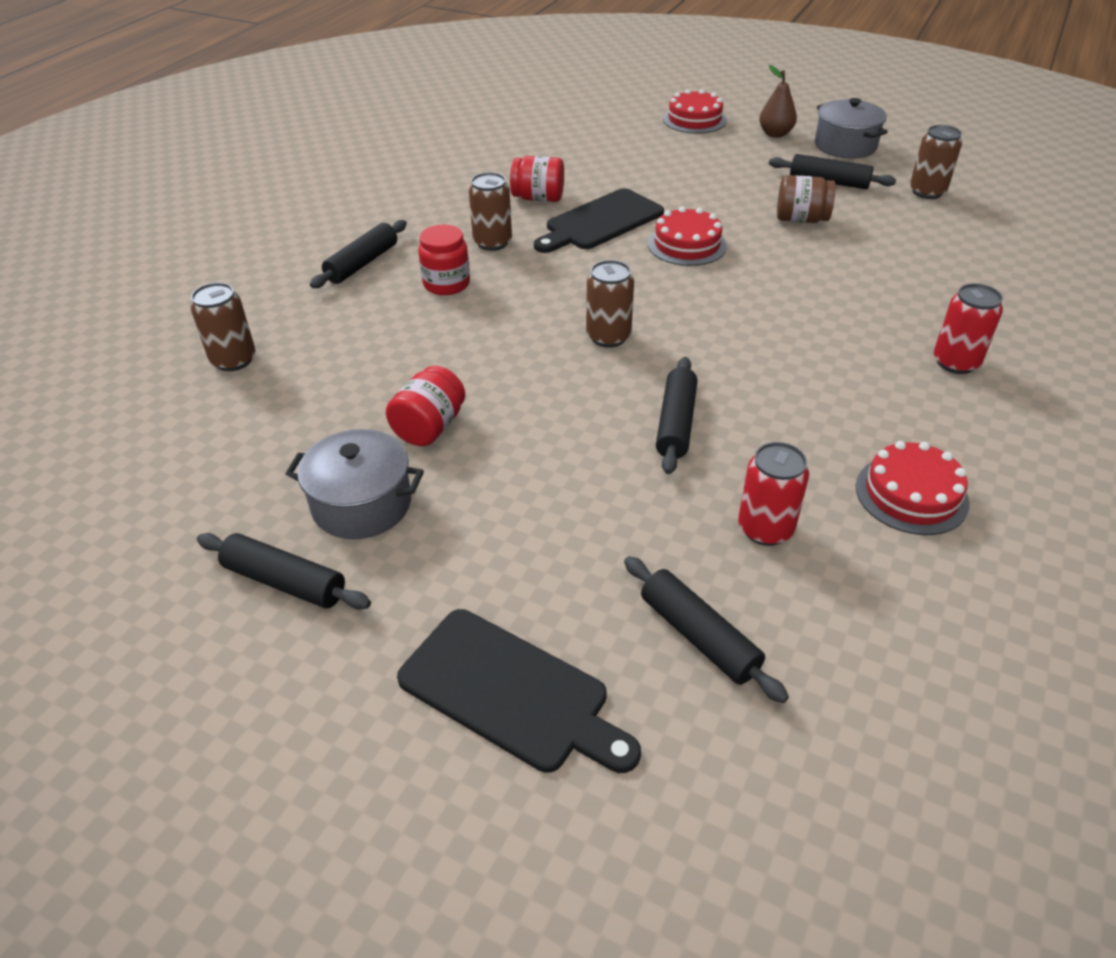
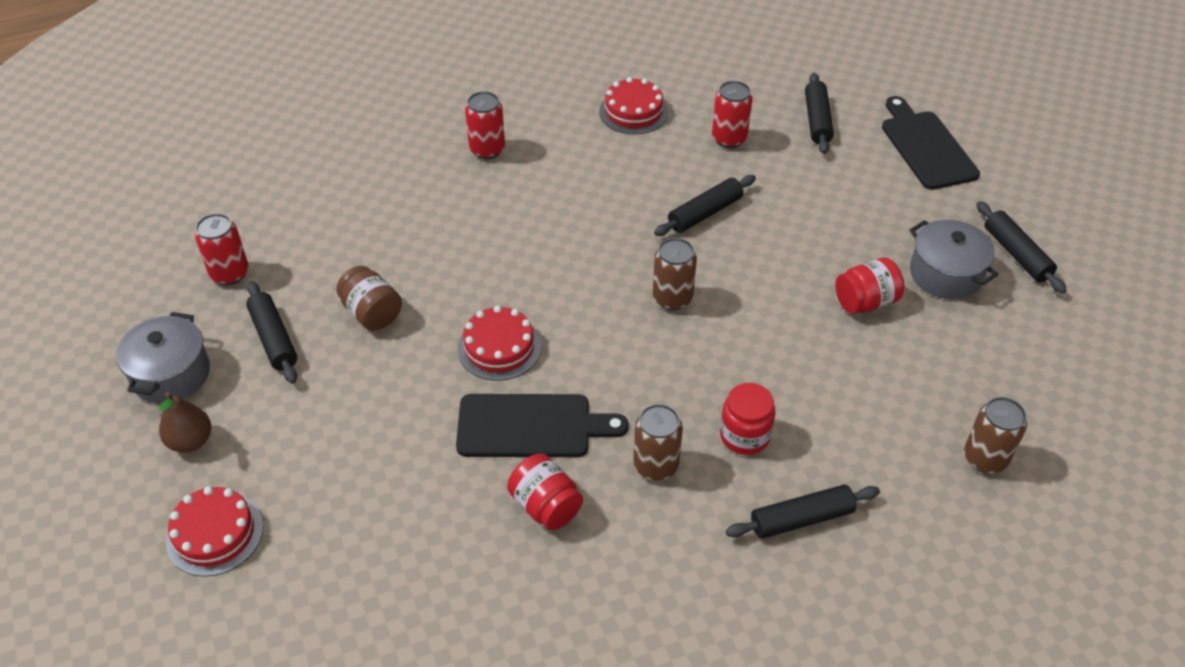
camera: 140 degrees left, 5 degrees up
(927, 192) = (230, 273): brown can -> red can

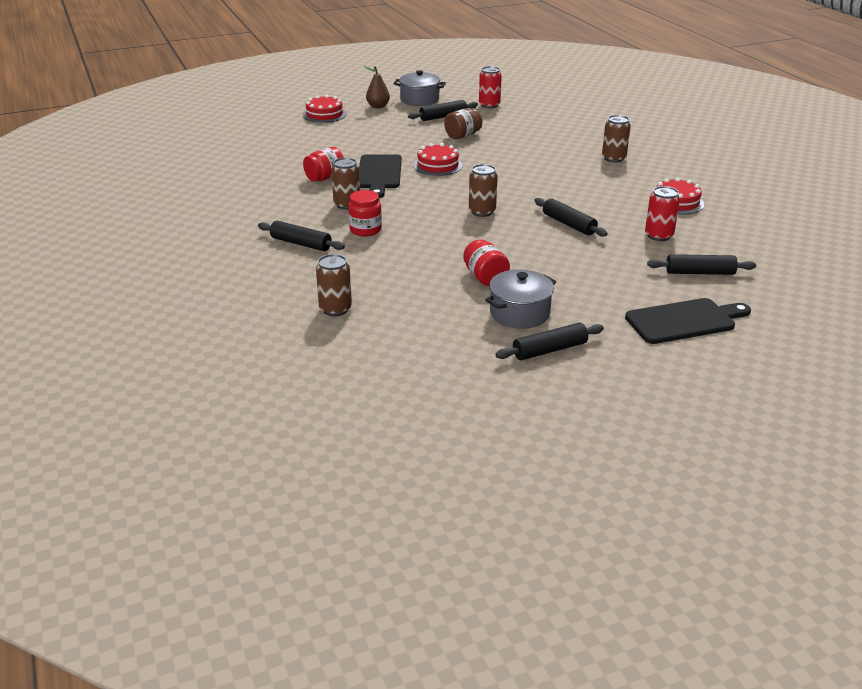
camera: 90 degrees right, 15 degrees down
(487, 149) = (613, 158): red can -> brown can
(801, 519) = (301, 243): black rolling pin -> black rolling pin turned 45 degrees counterclockwise

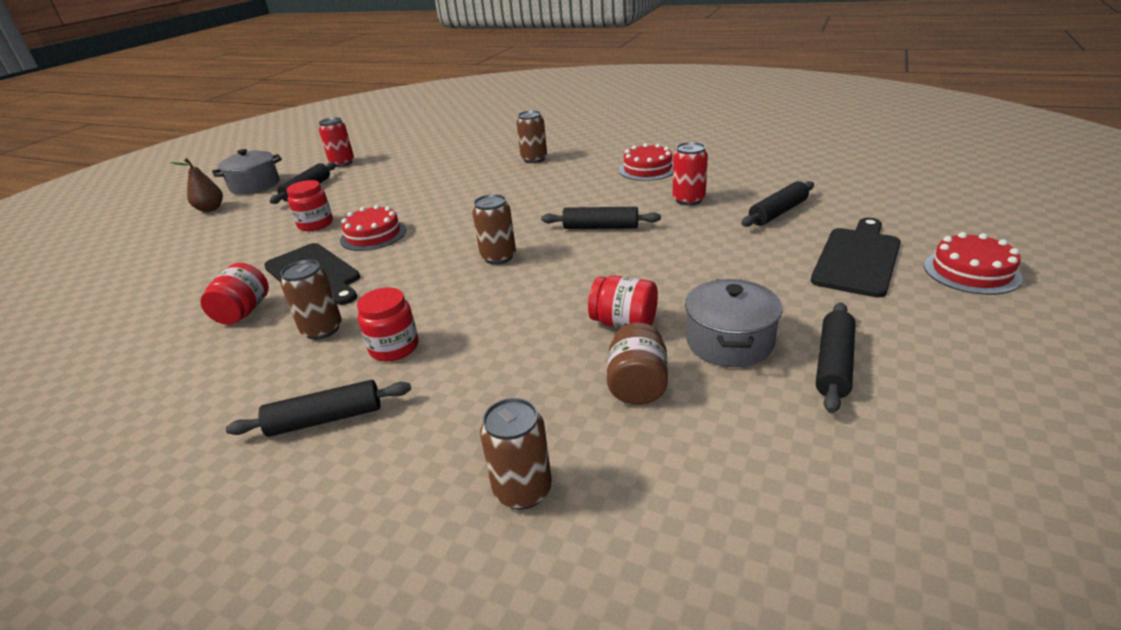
camera: 40 degrees left, 0 degrees up
(324, 114) = (145, 243): red cake -> red cake (971, 271)
(418, 143) = (315, 224): none -> red jar
(463, 135) = (356, 197): brown jar -> brown jar (637, 385)

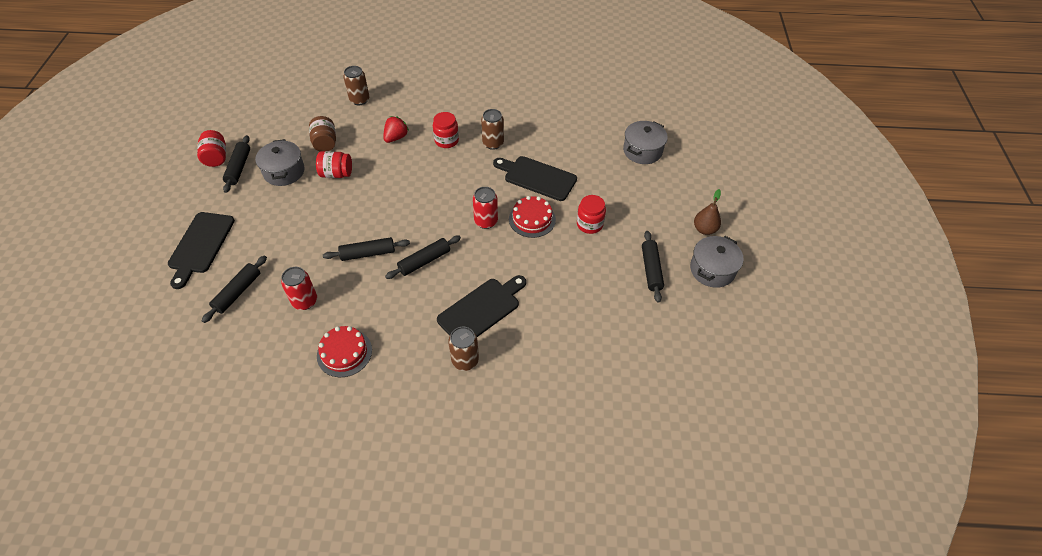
camera: 155 degrees right, 20 degrees up
(136, 285) = (642, 151): none -> grey pot
(243, 312) = (549, 145): red jar -> red jar (216, 157)
(325, 419) = (450, 107): black rolling pin -> black rolling pin (424, 261)
(342, 163) = (669, 325): red can -> red can (486, 221)
(484, 370) = (396, 137): none -> red strawberry
(496, 181) = (481, 309): none -> black cutting board
(498, 257) = (427, 211): brown can -> none
(971, 271) = (140, 244): red cake -> none

